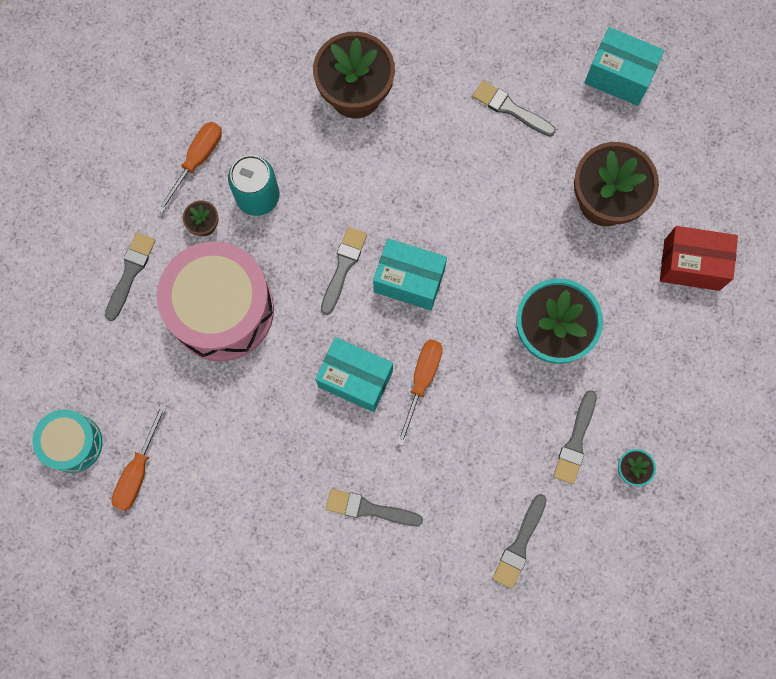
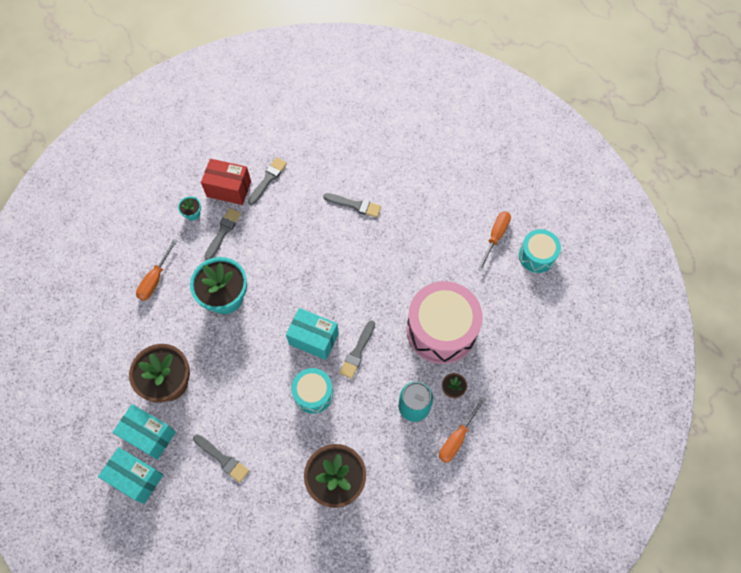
camera: 175 degrees left, 10 degrees down
(130, 273) = (504, 360): grey brush -> none
(355, 379) = (356, 279): turquoise box -> turquoise box (149, 435)
(400, 203) = (313, 393): none -> turquoise drum
(421, 381) = (313, 274): orange screwdriver -> orange screwdriver (155, 279)
(691, 265) = (121, 333): red box -> red box (229, 189)

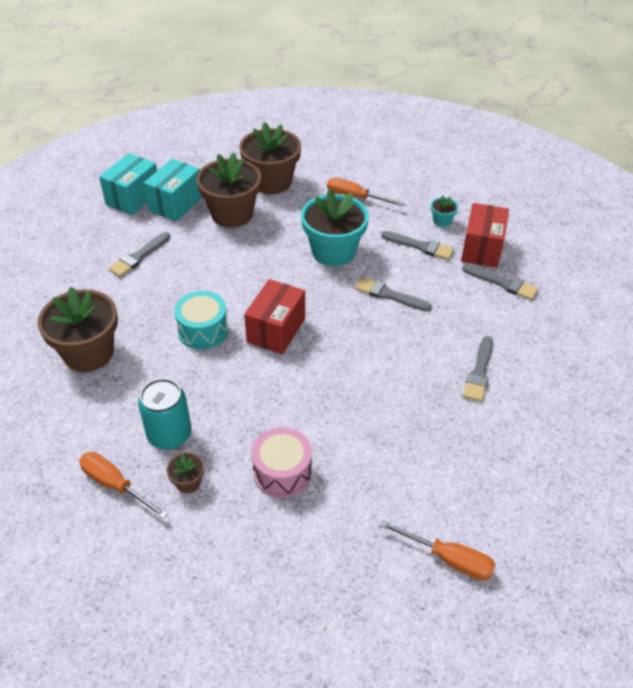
camera: 90 degrees right, 20 degrees down
(124, 350) = (271, 182): none -> brown flower pot
(313, 339) = (276, 330): turquoise box -> red box
(357, 352) = (255, 374): grey brush -> grey brush (389, 295)
(441, 330) = (282, 472): pink drum -> pink drum, size x0.55
(537, 256) = (418, 626): turquoise drum -> none

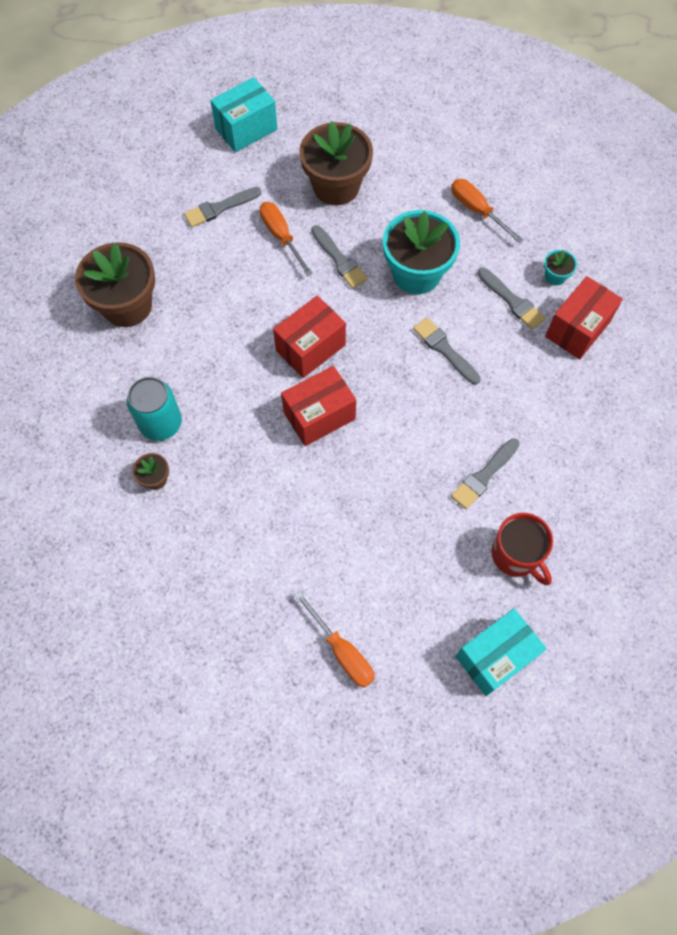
camera: 25 degrees right, 20 degrees up
(115, 485) = (94, 455): orange screwdriver -> orange screwdriver (281, 237)
(176, 203) = (286, 152): turquoise box -> turquoise box (495, 657)
(203, 330) = (241, 321): turquoise drum -> none
(271, 182) = (398, 157): brown flower pot -> none
(282, 472) = (241, 503): pink drum -> none
(313, 377) = (319, 416): none -> red box
(502, 283) = (573, 381): grey brush -> grey brush (339, 259)
(544, 420) = (516, 555): none -> red mug

